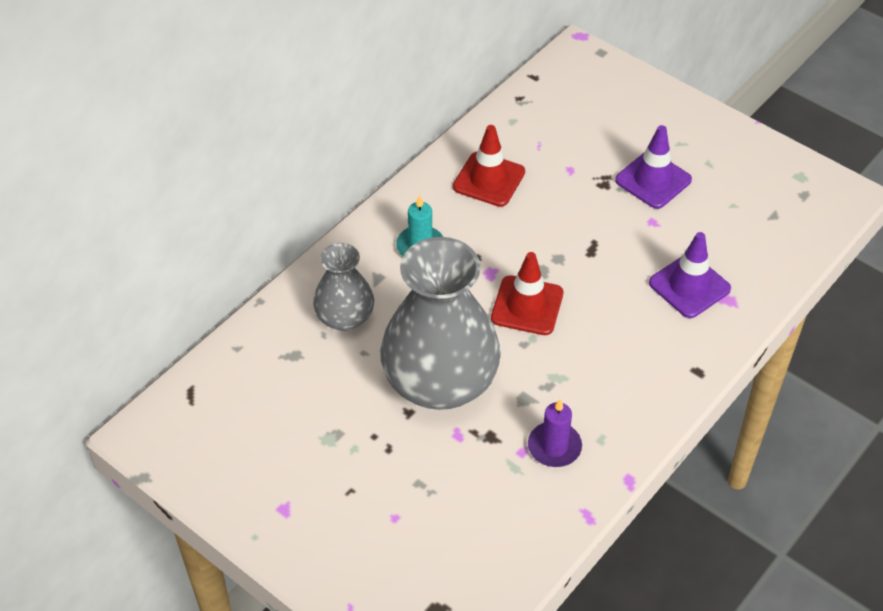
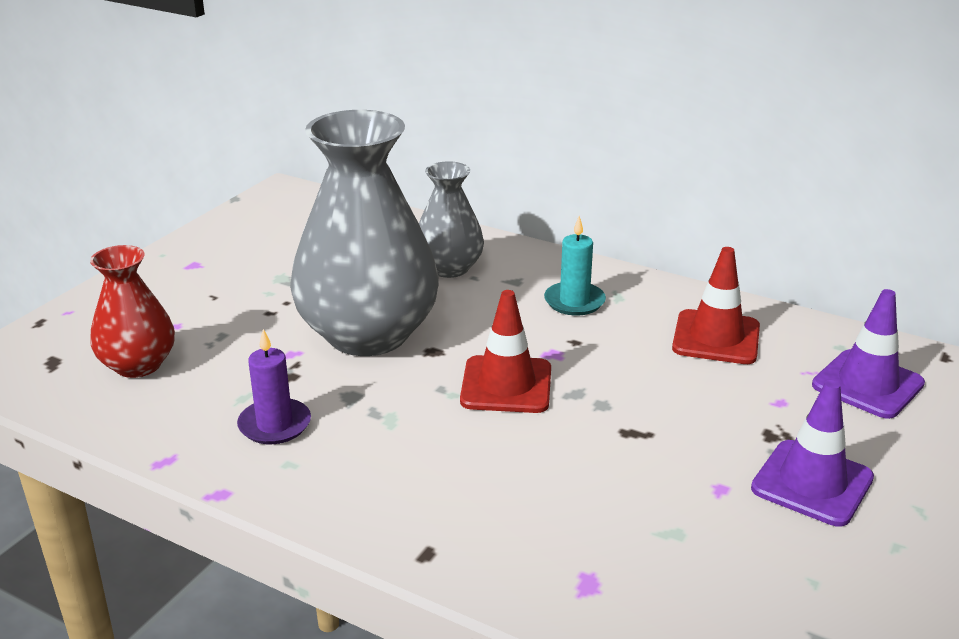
camera: 80 degrees right, 20 degrees down
(455, 542) = (138, 365): none -> red vase
(689, 286) = (600, 535): purple traffic cone -> purple traffic cone (867, 384)

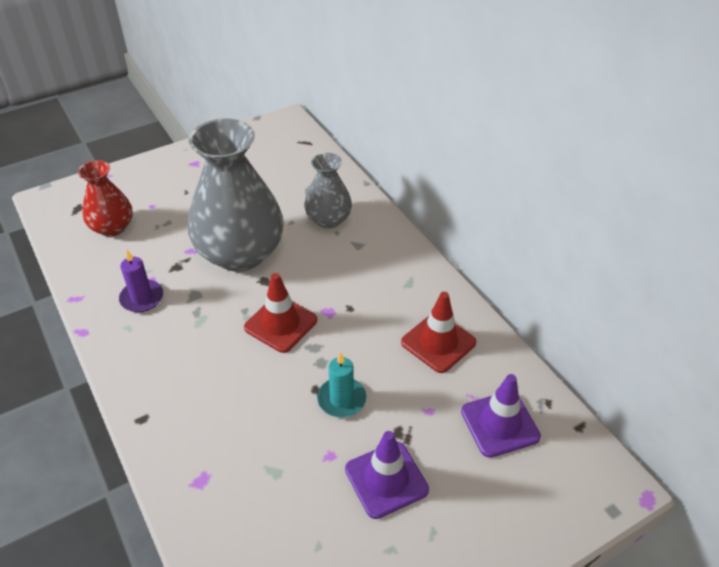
camera: 30 degrees right, 15 degrees up
(574, 301) = (378, 276): turquoise candle -> turquoise candle (341, 399)

